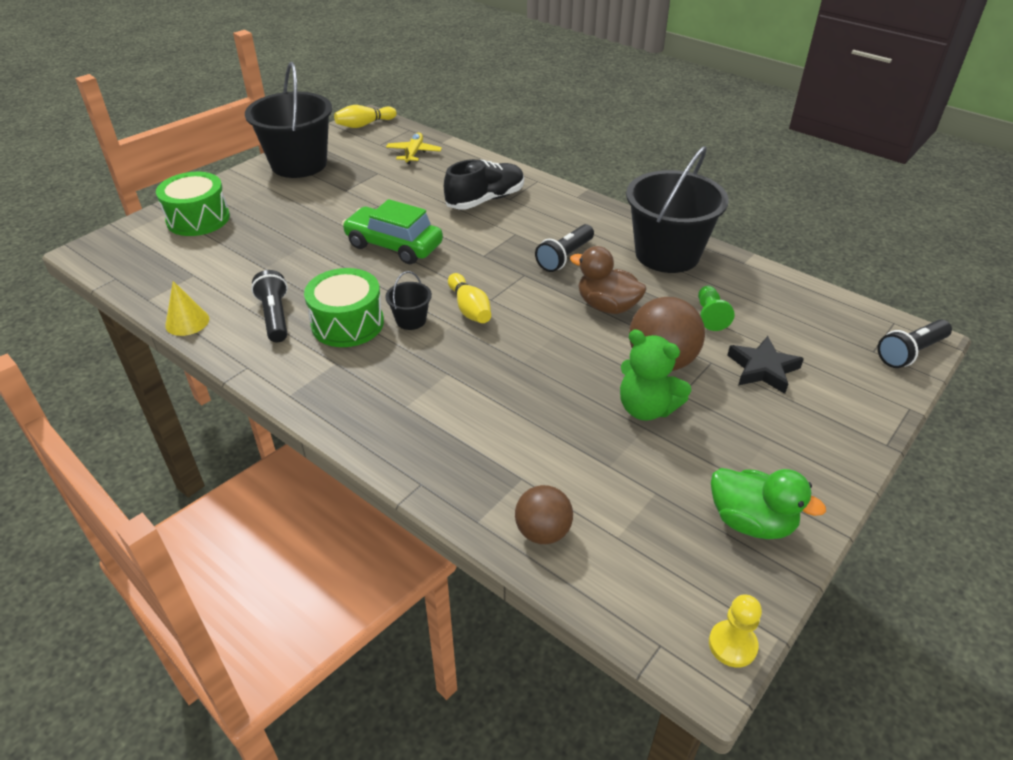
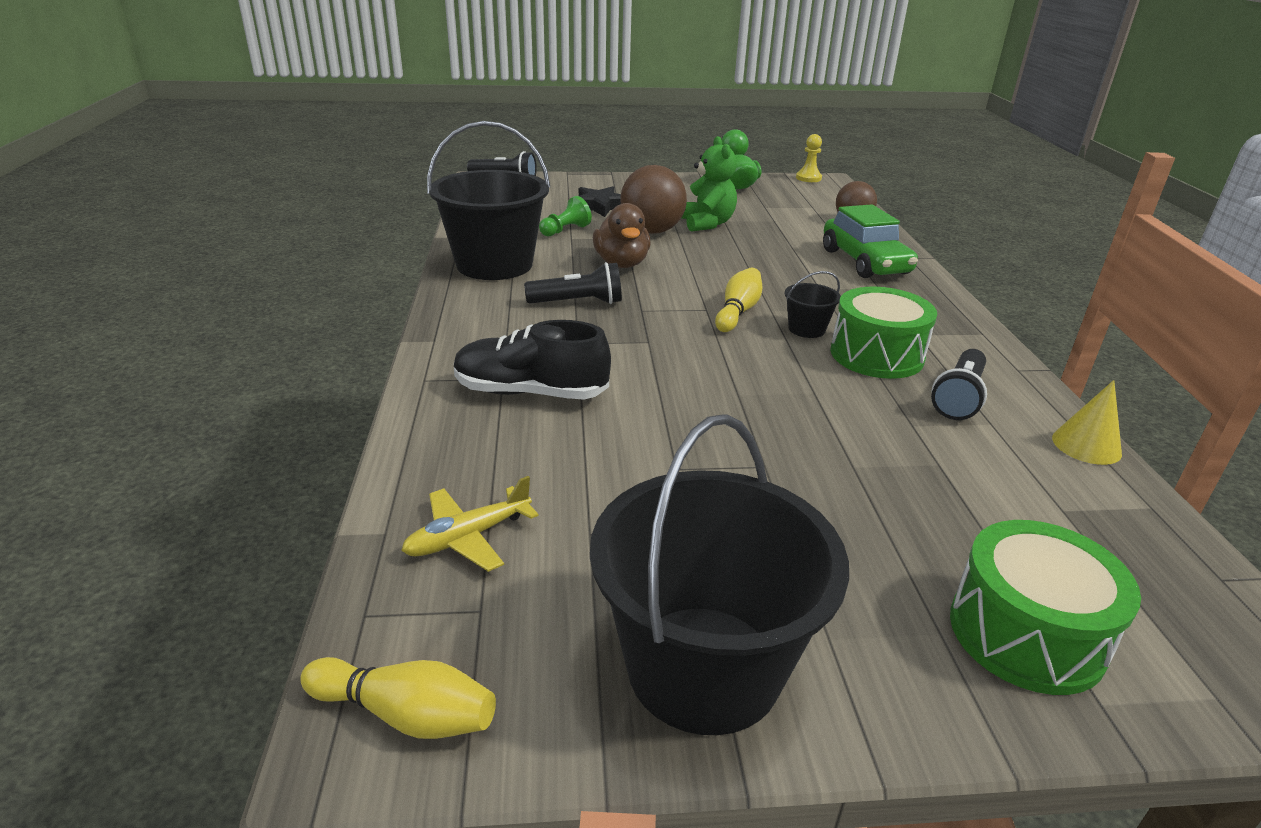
camera: 135 degrees left, 10 degrees down
(394, 245) = (731, 401): green car -> green car (865, 262)

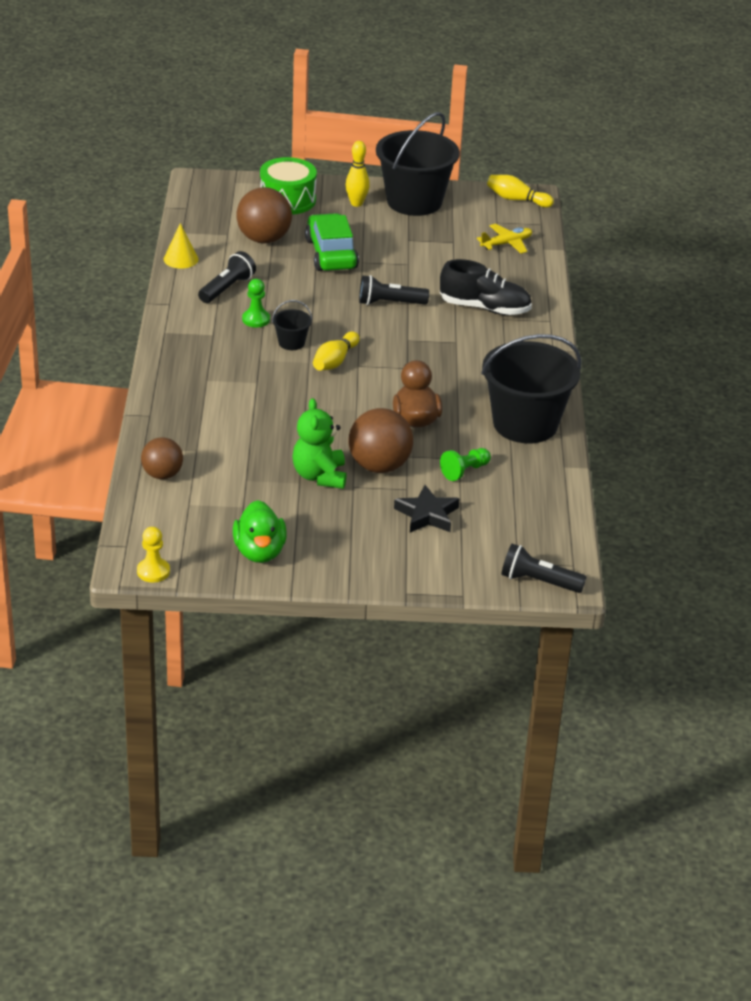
camera: 175 degrees left, 5 degrees up
(578, 302) = (454, 377): black flashlight -> black flashlight (389, 303)
(851, 641) = (356, 203): none -> yellow bowling pin
(865, 262) = (196, 411): green car -> green car (331, 254)
(876, 355) = (256, 319): green drum -> green pawn
(983, 503) = (264, 239): none -> brown ball

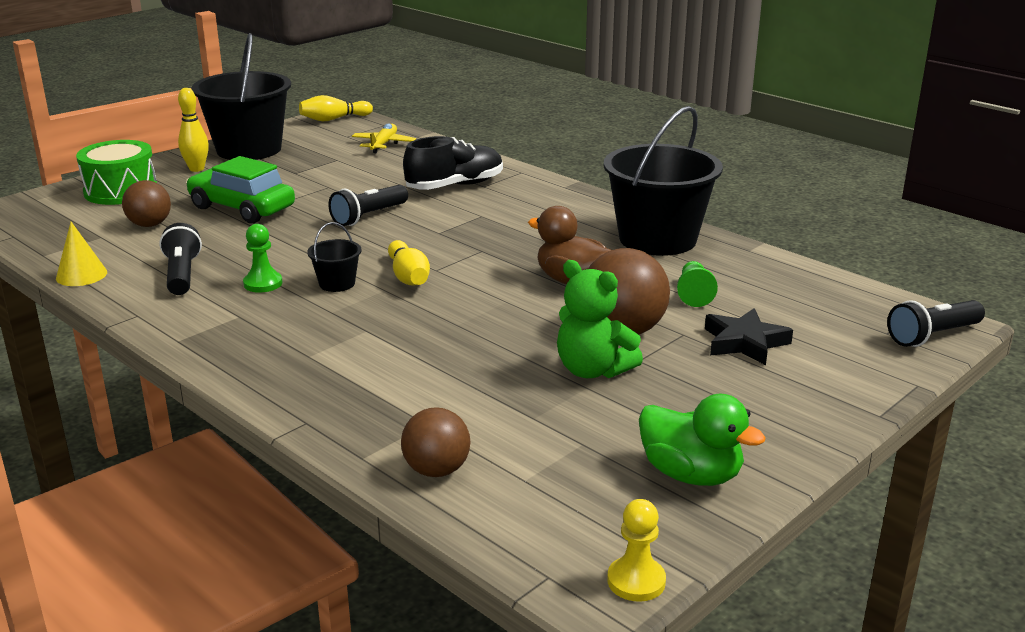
camera: 45 degrees left, 10 degrees down
(264, 239) = (150, 225): brown ball -> brown ball, size x0.64

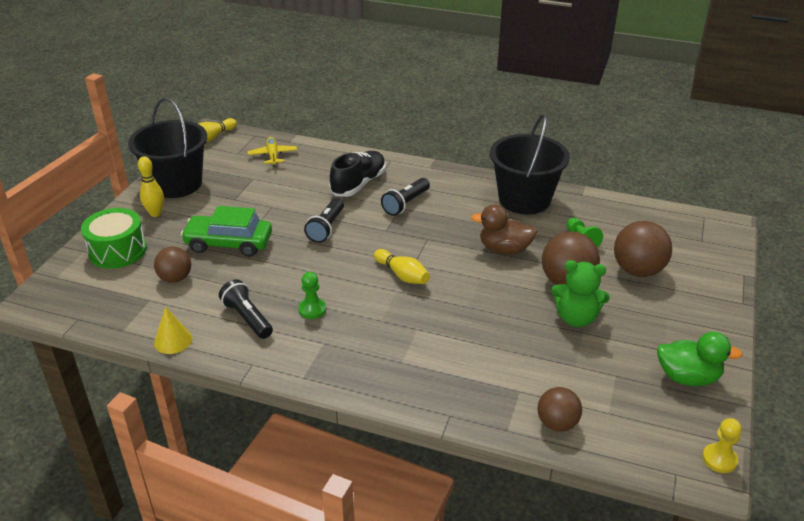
camera: 25 degrees left, 10 degrees up
(337, 283) = (362, 295): black bucket -> none
(744, 342) = (638, 270): black star -> brown ball
(932, 336) = (725, 236): black flashlight -> black flashlight (405, 204)

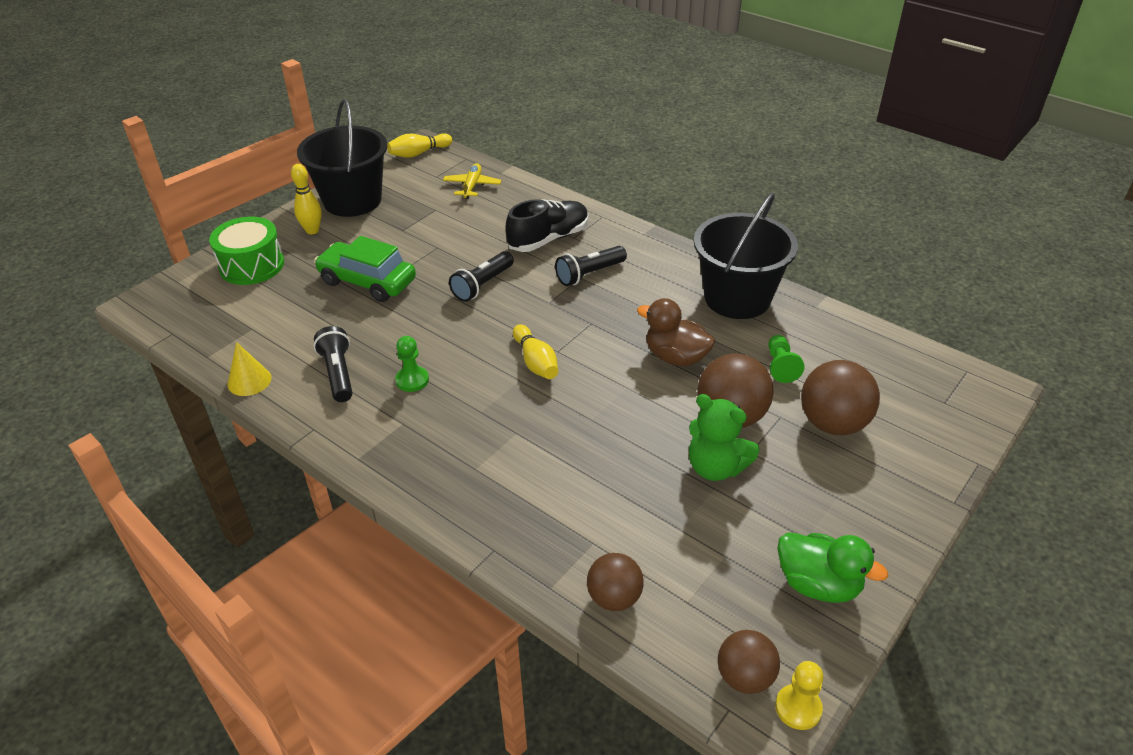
camera: 20 degrees right, 5 degrees up
(175, 278) = (291, 309): brown ball -> brown ball (744, 677)

